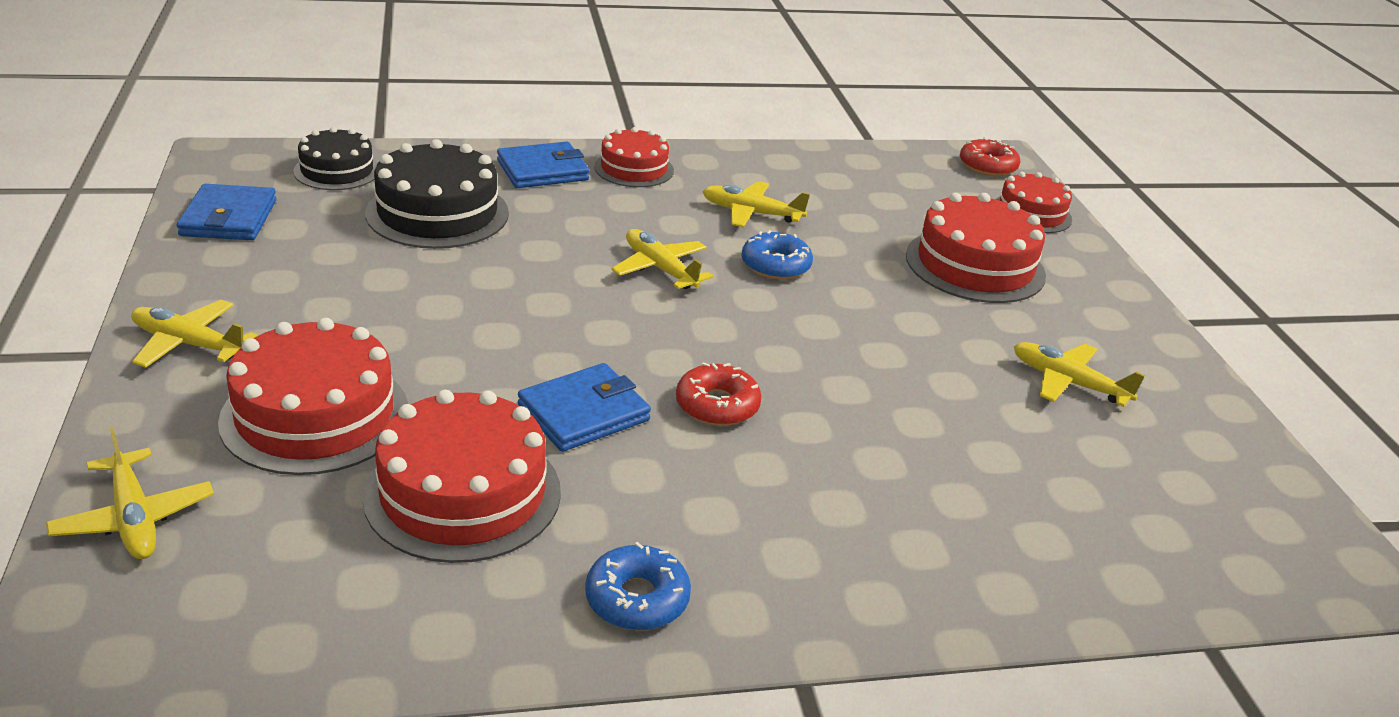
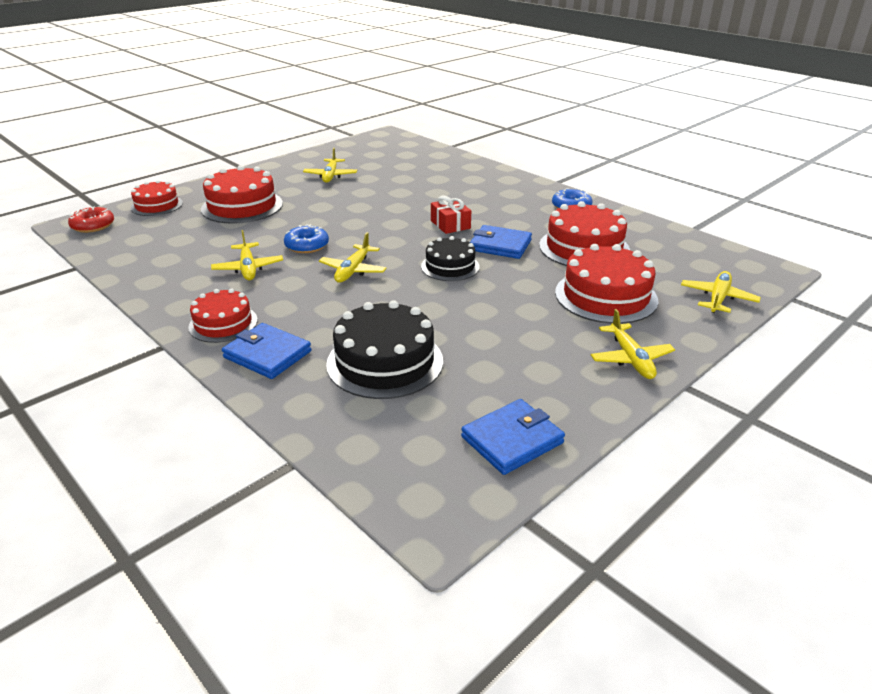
camera: 120 degrees left, 0 degrees up
(337, 170) = (379, 441): black cake -> black cake (450, 266)
(717, 405) = (450, 224): red donut -> red gift

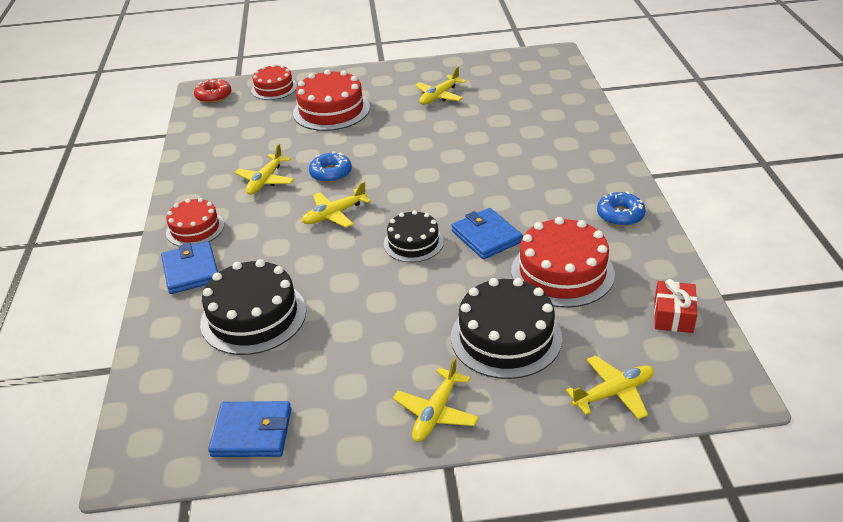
camera: 40 degrees right, 5 degrees up
(450, 224) = (473, 194): red gift -> red gift (673, 315)
(606, 296) = (506, 337): red cake -> black cake

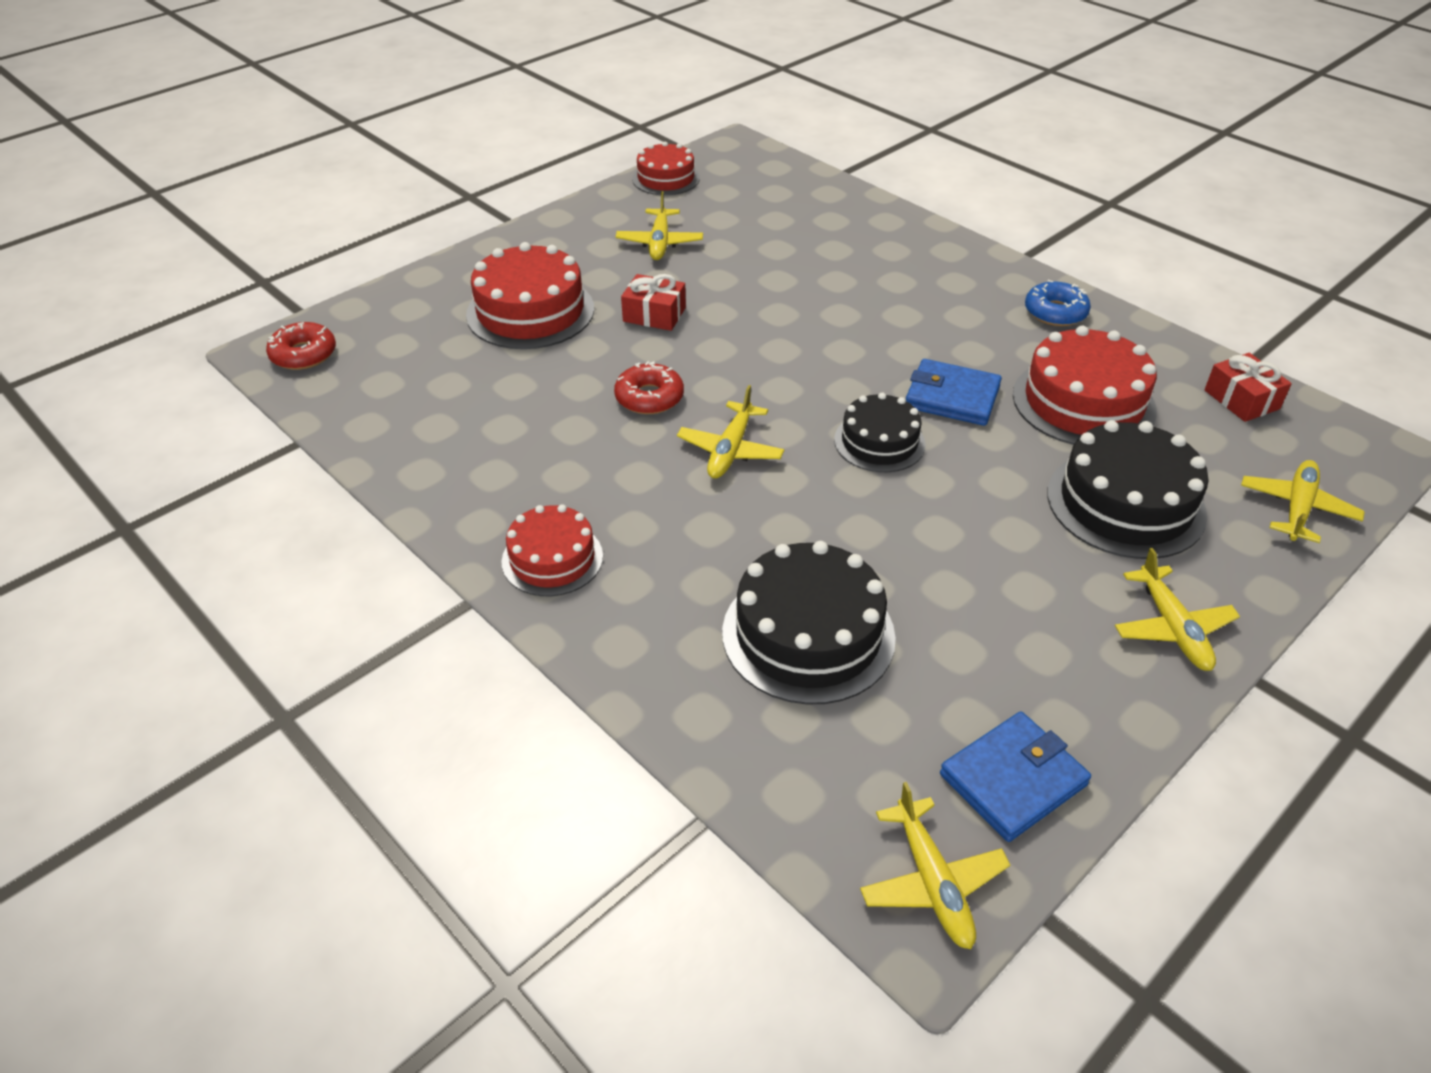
camera: 40 degrees left, 5 degrees up
(191, 270) = (631, 619): blue wallet -> none
(266, 181) = (567, 445): yellow plane -> yellow plane (932, 882)
(274, 88) = (394, 310): red cake -> red cake (666, 178)
(331, 173) = (649, 397): blue donut -> red donut
(387, 133) = (654, 314): none -> red gift

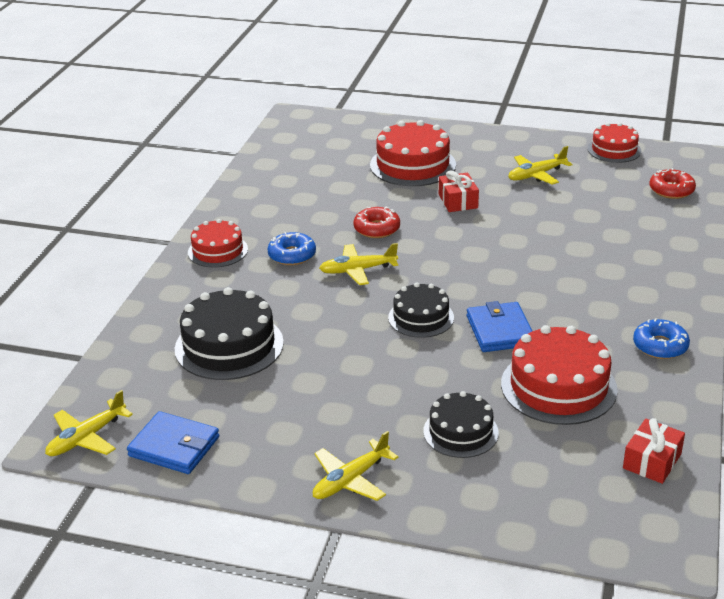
camera: 60 degrees right, 10 degrees down
(303, 354) = (302, 124): red donut -> red donut (671, 190)
(637, 492) = (292, 255): none -> blue donut
(1125, 503) = (460, 432): black cake -> black cake, size x0.62
(1297, 508) = (538, 515): yellow plane -> none

